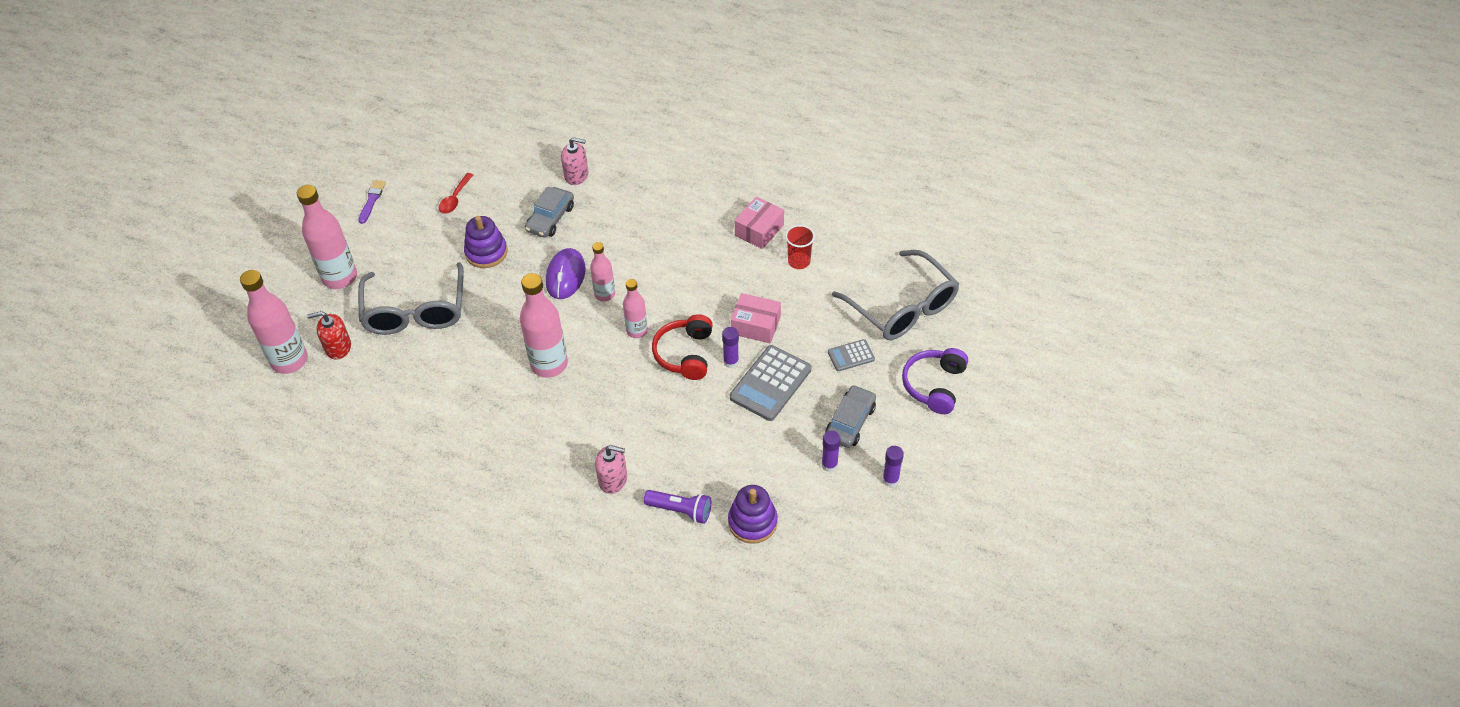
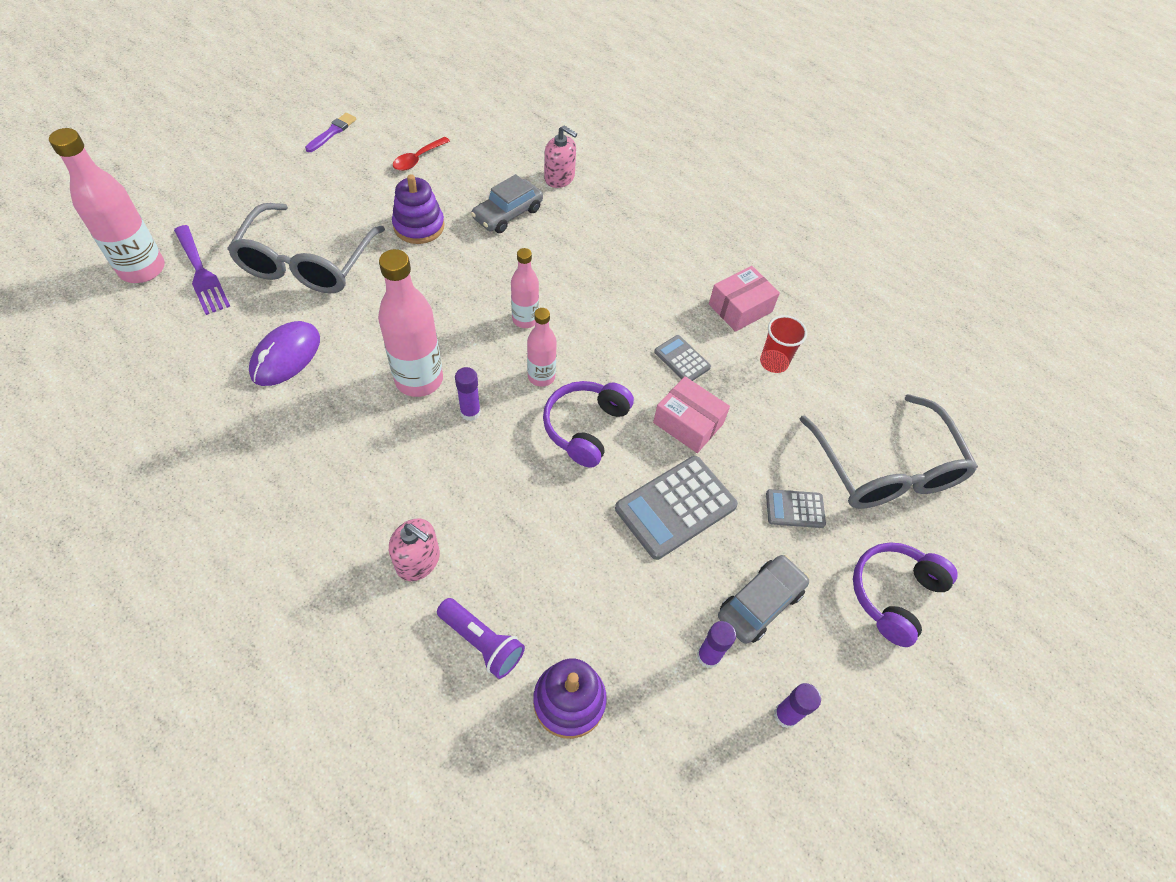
camera: 15 degrees right, 5 degrees up
(338, 347) = (201, 273): red soap dispenser -> purple fork
(340, 277) = (251, 199): pink bottle -> none
(565, 276) = (491, 282): purple mouse -> purple mouse (286, 356)
(685, 354) = (585, 427): red headphones -> purple headphones
(731, 362) = (637, 459): purple glue stick -> purple glue stick (470, 412)
(732, 283) = (682, 359): none -> grey calculator

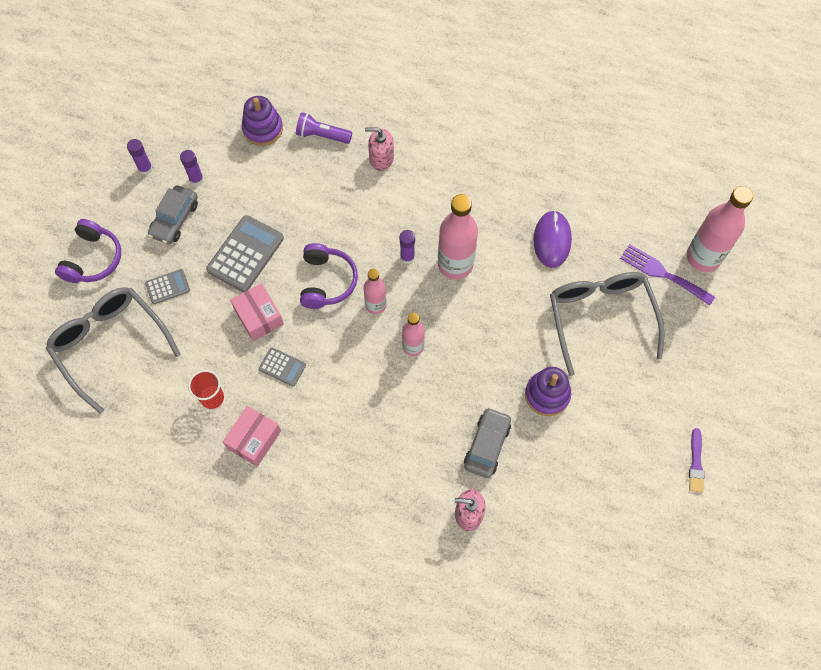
camera: 160 degrees right, 10 degrees up
(418, 159) = (601, 470): red spoon -> none
(688, 423) = (259, 316): pink box -> pink box turned 45 degrees clockwise

